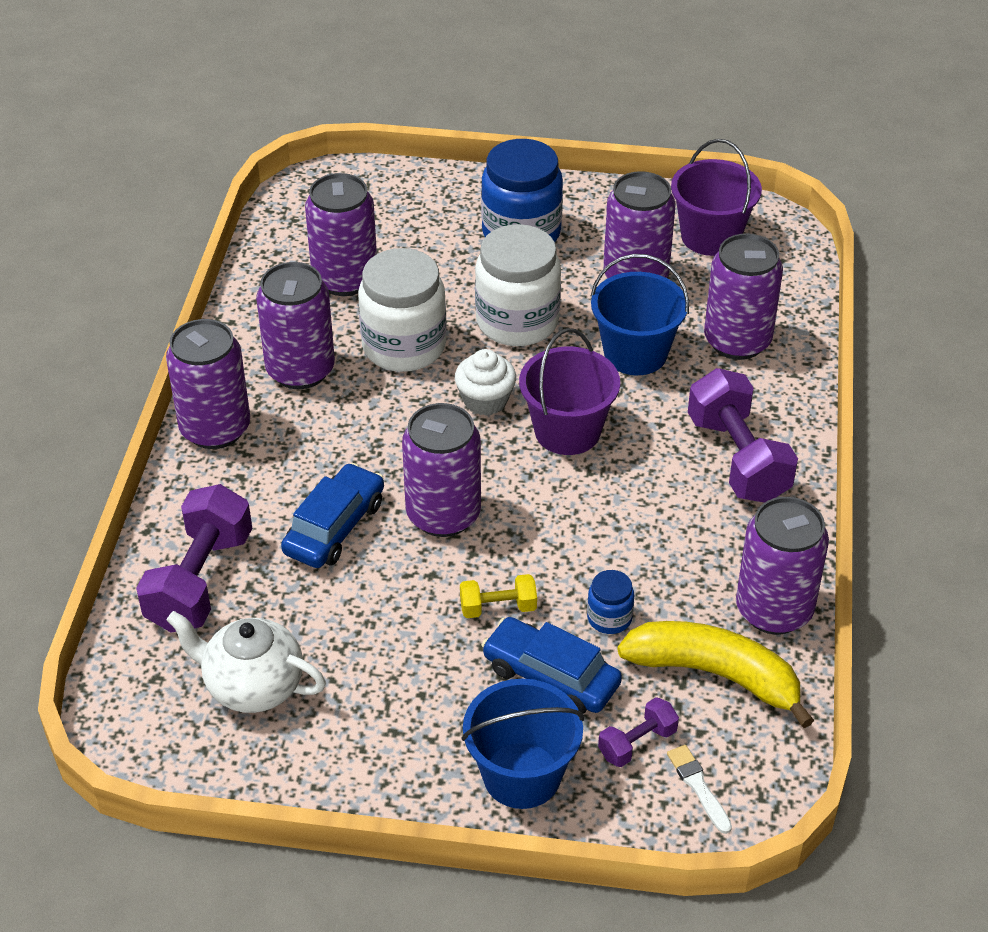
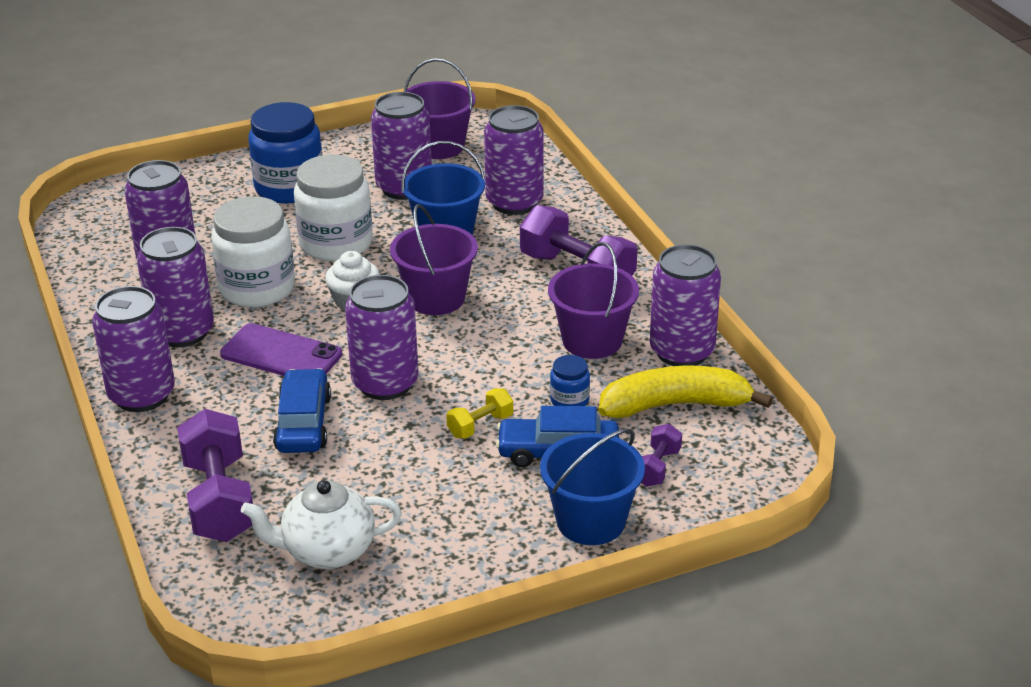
camera: 30 degrees left, 10 degrees down
(371, 436) = (281, 354): none -> purple phone
(688, 553) = (592, 340): none -> purple bucket
(698, 786) = (722, 476): white brush -> none

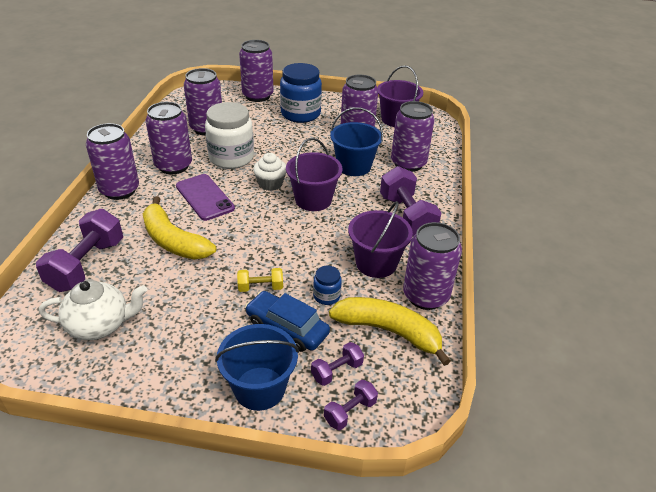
camera: 30 degrees right, 5 degrees up
(303, 423) = (173, 241): blue car -> yellow banana
(327, 551) = (100, 325): white teapot -> white teapot turned 150 degrees clockwise
(336, 243) = (293, 150): white jar -> none
(385, 383) = (237, 237): purple can -> purple can (257, 96)
(707, 497) = (350, 412): none -> purple dumbbell

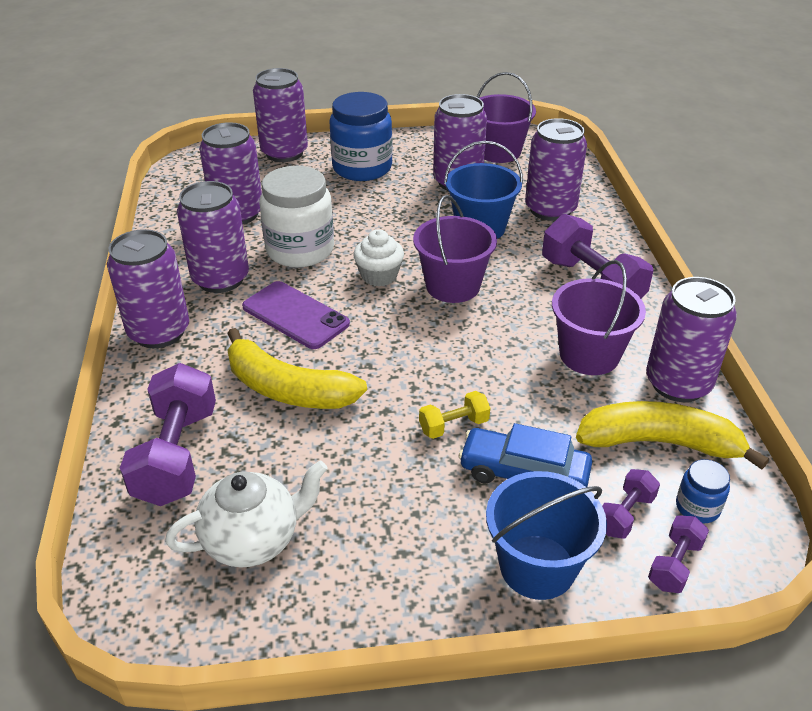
camera: 15 degrees left, 0 degrees up
(326, 296) = (550, 415): blue jar -> blue jar (697, 507)

